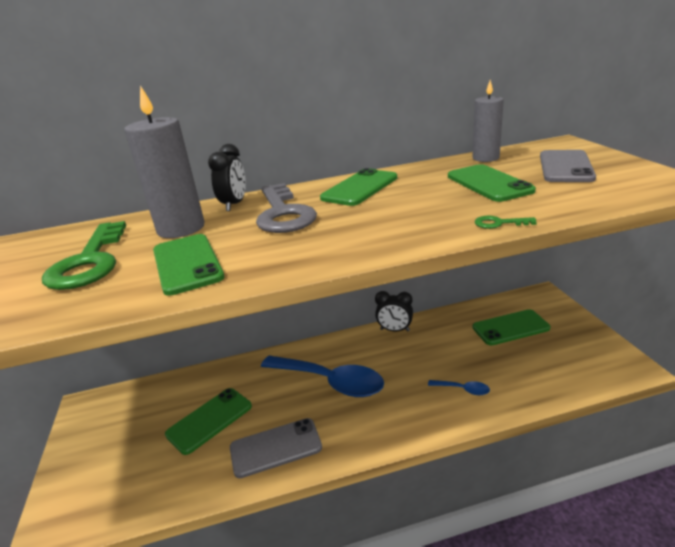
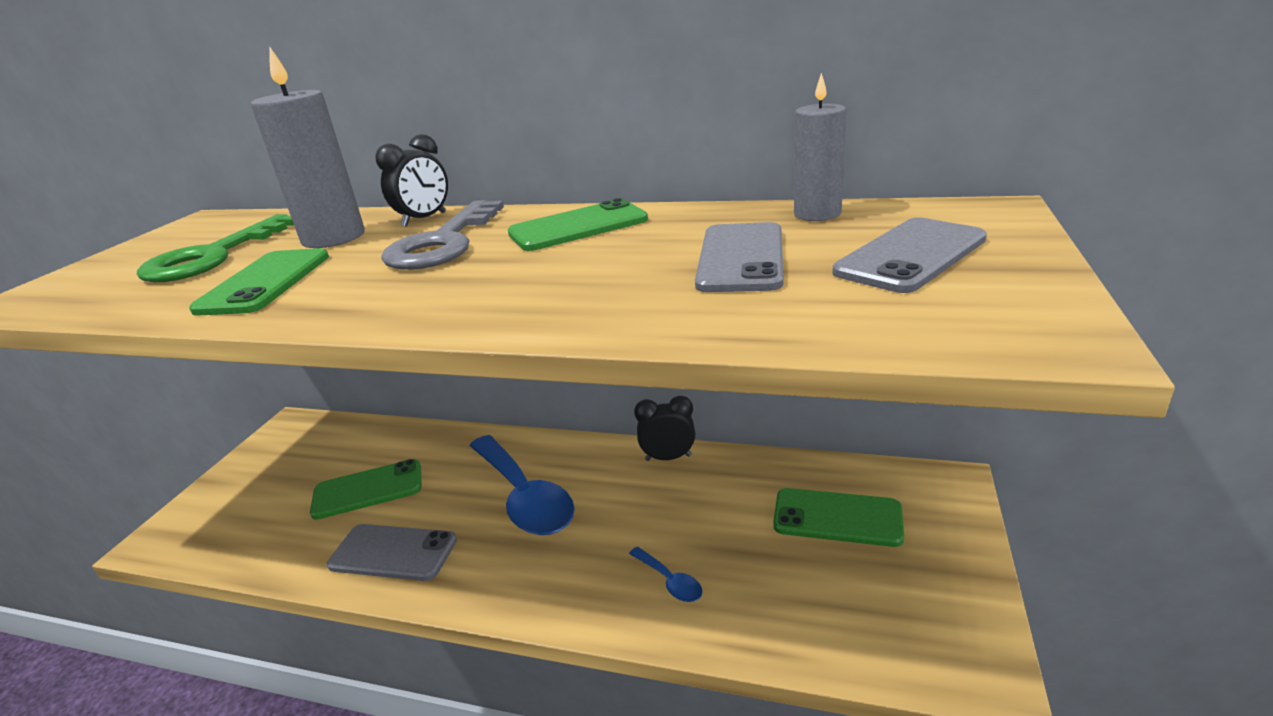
camera: 30 degrees right, 0 degrees up
(395, 330) = (668, 457): black clock -> black clock turned 135 degrees clockwise
(488, 183) = (741, 258): green phone -> grey phone
(499, 223) = (633, 326): green key -> none

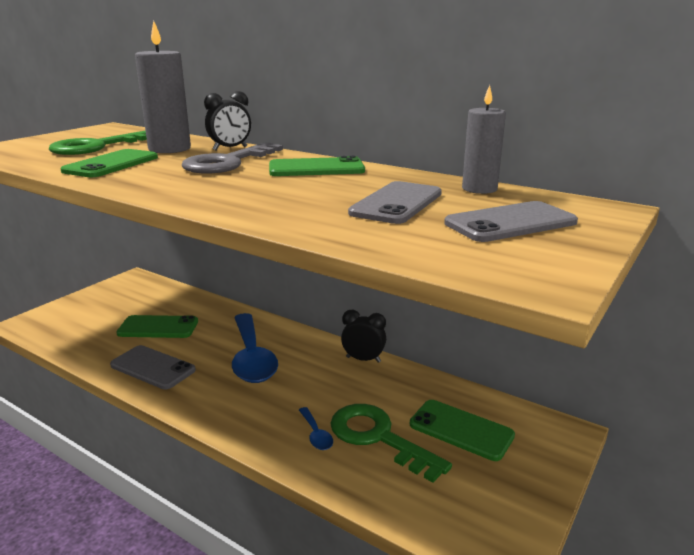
camera: 15 degrees right, 5 degrees down
(748, 560) = (378, 437): none -> green key

